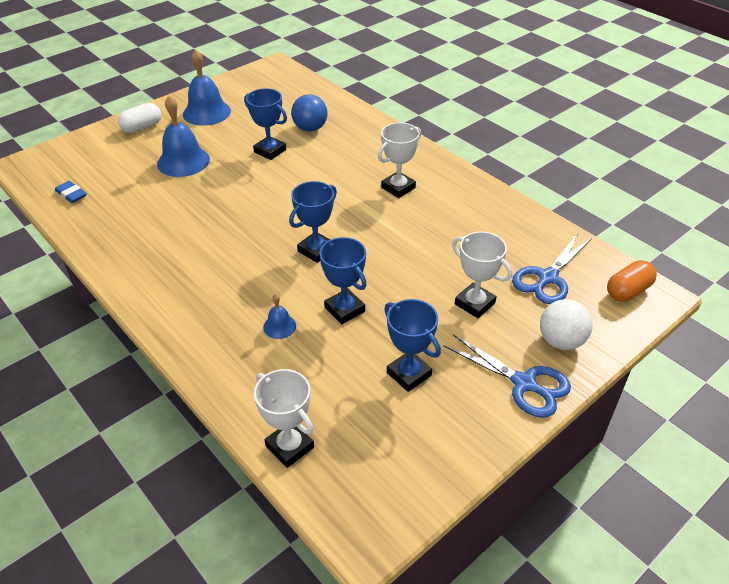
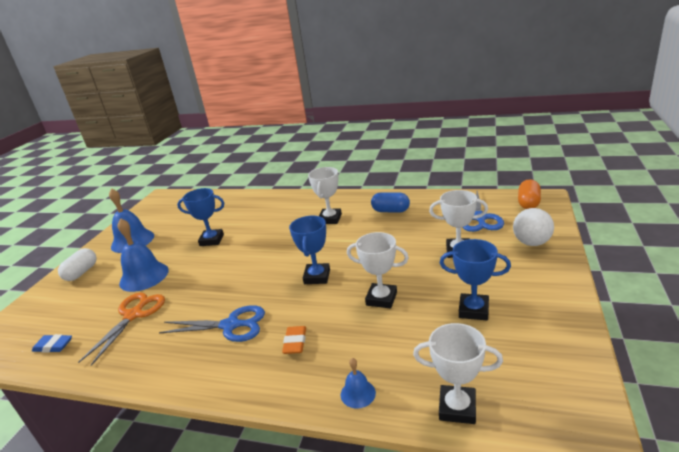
camera: 30 degrees left, 15 degrees down
(144, 199) = (133, 315): none -> orange scissors
(234, 305) = (295, 342): none -> orange eraser
(279, 326) = (347, 335): blue bell -> blue bell (358, 393)
(310, 128) = (228, 216): blue ball -> none
(344, 309) = (381, 299): blue trophy -> white trophy
(468, 213) = (391, 211): none -> blue capsule
(524, 383) = (545, 274): blue scissors -> blue scissors (230, 325)

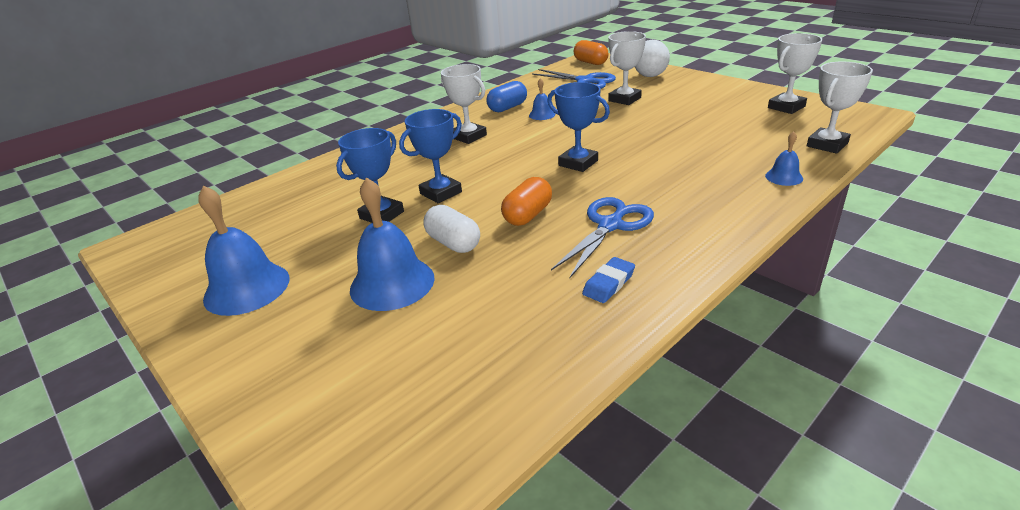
camera: 60 degrees left, 5 degrees up
(53, 346) = (480, 395): blue eraser -> blue eraser (609, 283)
(81, 272) = (263, 356): white capsule -> white capsule (453, 243)
(133, 315) = (493, 300): orange scissors -> none
(231, 287) = (528, 215): none -> orange capsule
(295, 342) = (682, 193): orange eraser -> none
(381, 299) = (657, 142): white trophy -> white trophy (786, 107)
(390, 228) = (542, 114): none -> blue bell
(473, 310) = (715, 113): blue trophy -> blue trophy (441, 193)

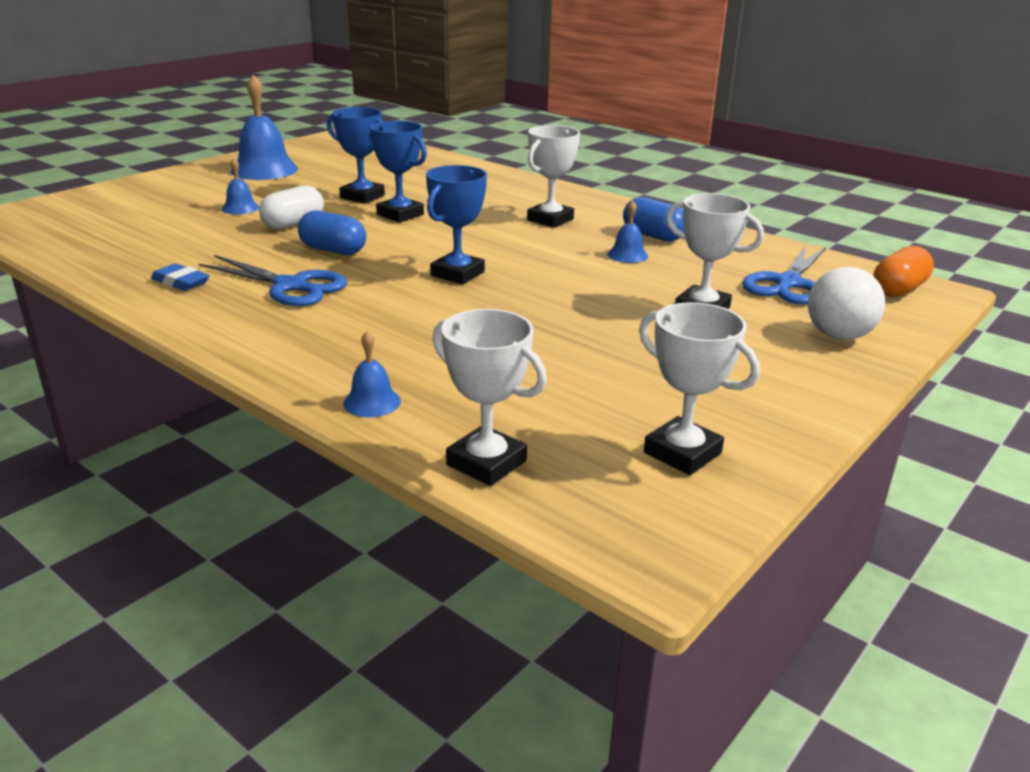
camera: 80 degrees right, 5 degrees down
(392, 283) = (240, 208): blue bell -> blue bell, size x0.49
(528, 215) = (333, 250): orange capsule -> blue capsule

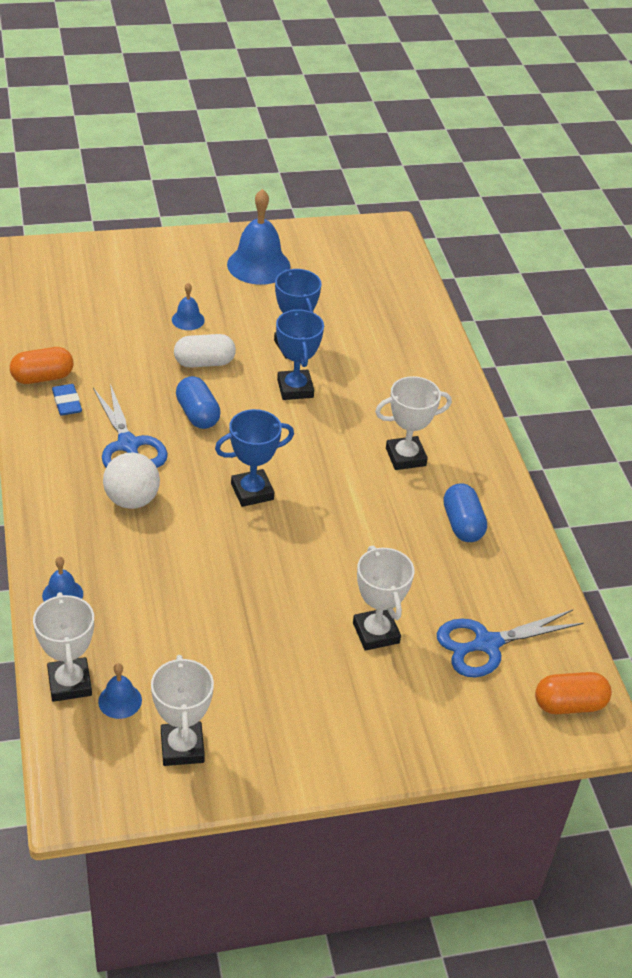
camera: 35 degrees right, 15 degrees up
(128, 276) = (42, 377): none -> orange capsule
(627, 255) = (407, 538): blue bell -> blue bell (120, 700)
(838, 336) = (435, 720): white ball -> white ball (132, 500)

